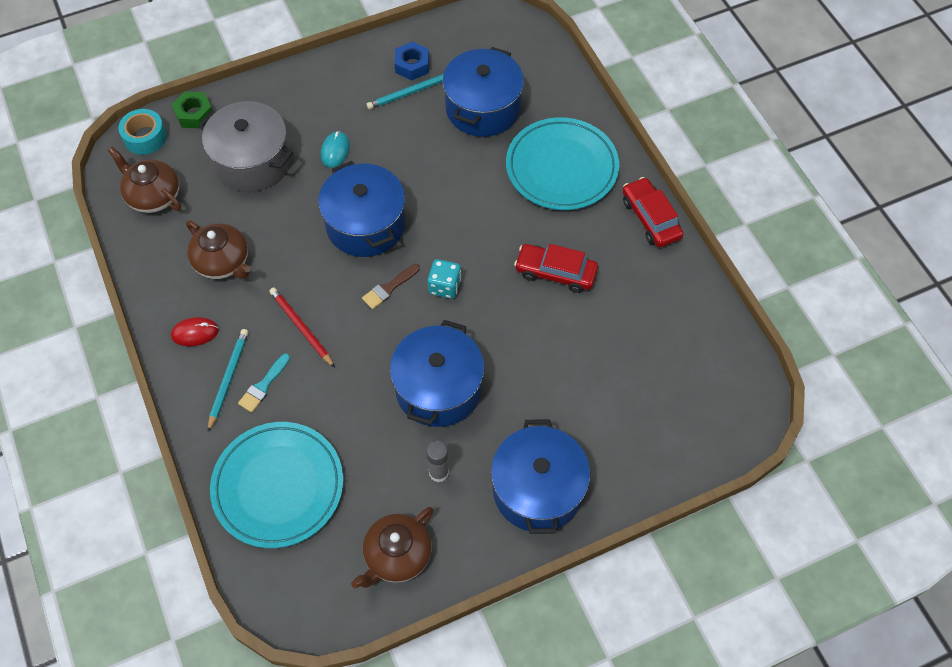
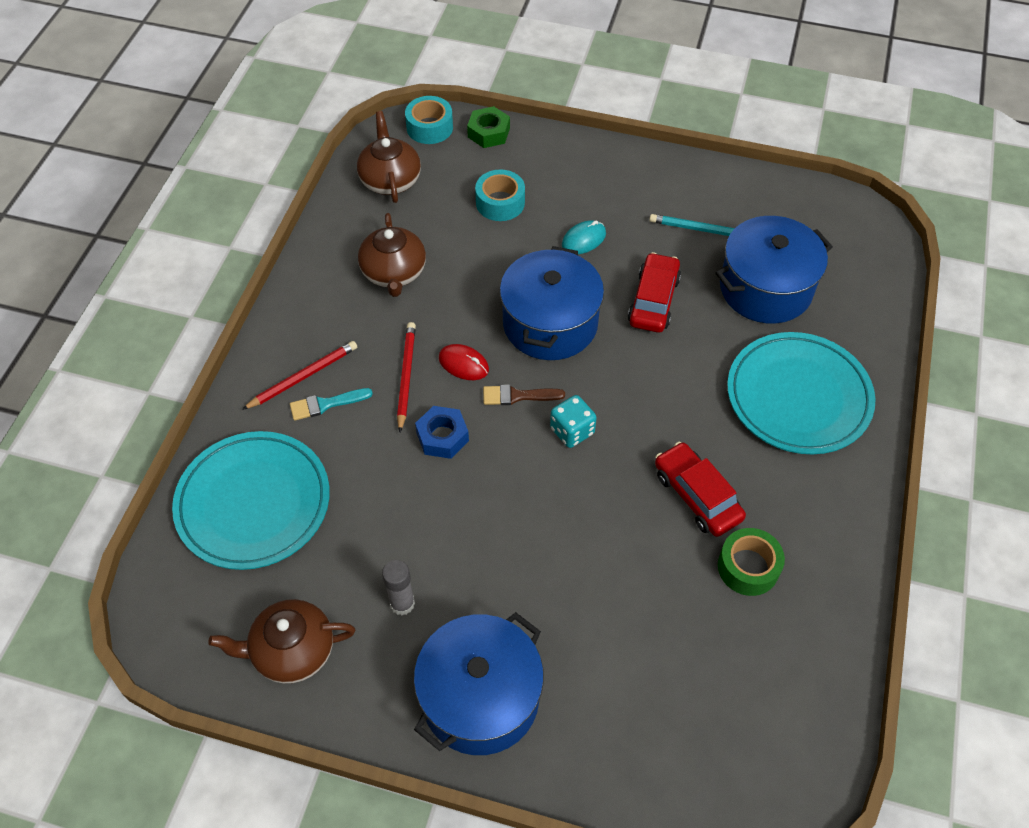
camera: 40 degrees right, 5 degrees down
(195, 333) = (314, 317): red mouse -> red mouse (463, 364)
(228, 379) = (303, 377): turquoise pencil -> red pencil
(252, 161) = (500, 203): grey pot -> turquoise tape
(412, 65) = (729, 207): blue nut -> blue nut (442, 436)
(438, 388) = (476, 523): blue pot -> none
(621, 294) = (748, 567): none -> green tape
(650, 218) = (853, 512): red car -> red car (653, 300)

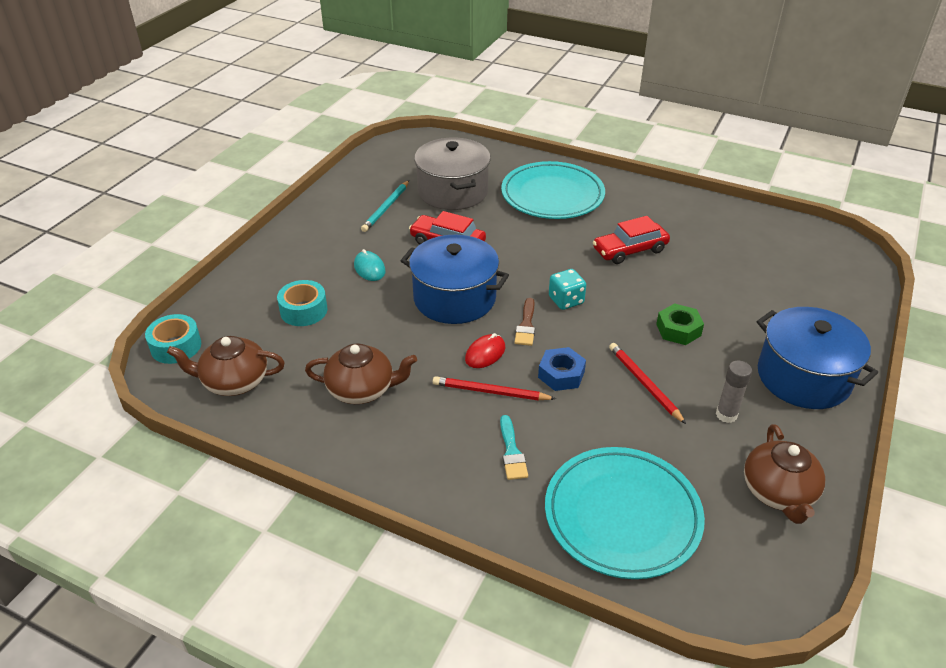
camera: 80 degrees left, 15 degrees down
(303, 377) = (474, 468): red pencil -> red pencil (644, 384)
(488, 133) = (208, 307): green nut -> green nut (678, 330)
(748, 567) = (687, 238): green tape -> none
(765, 288) = (453, 192): blue pot -> grey pot

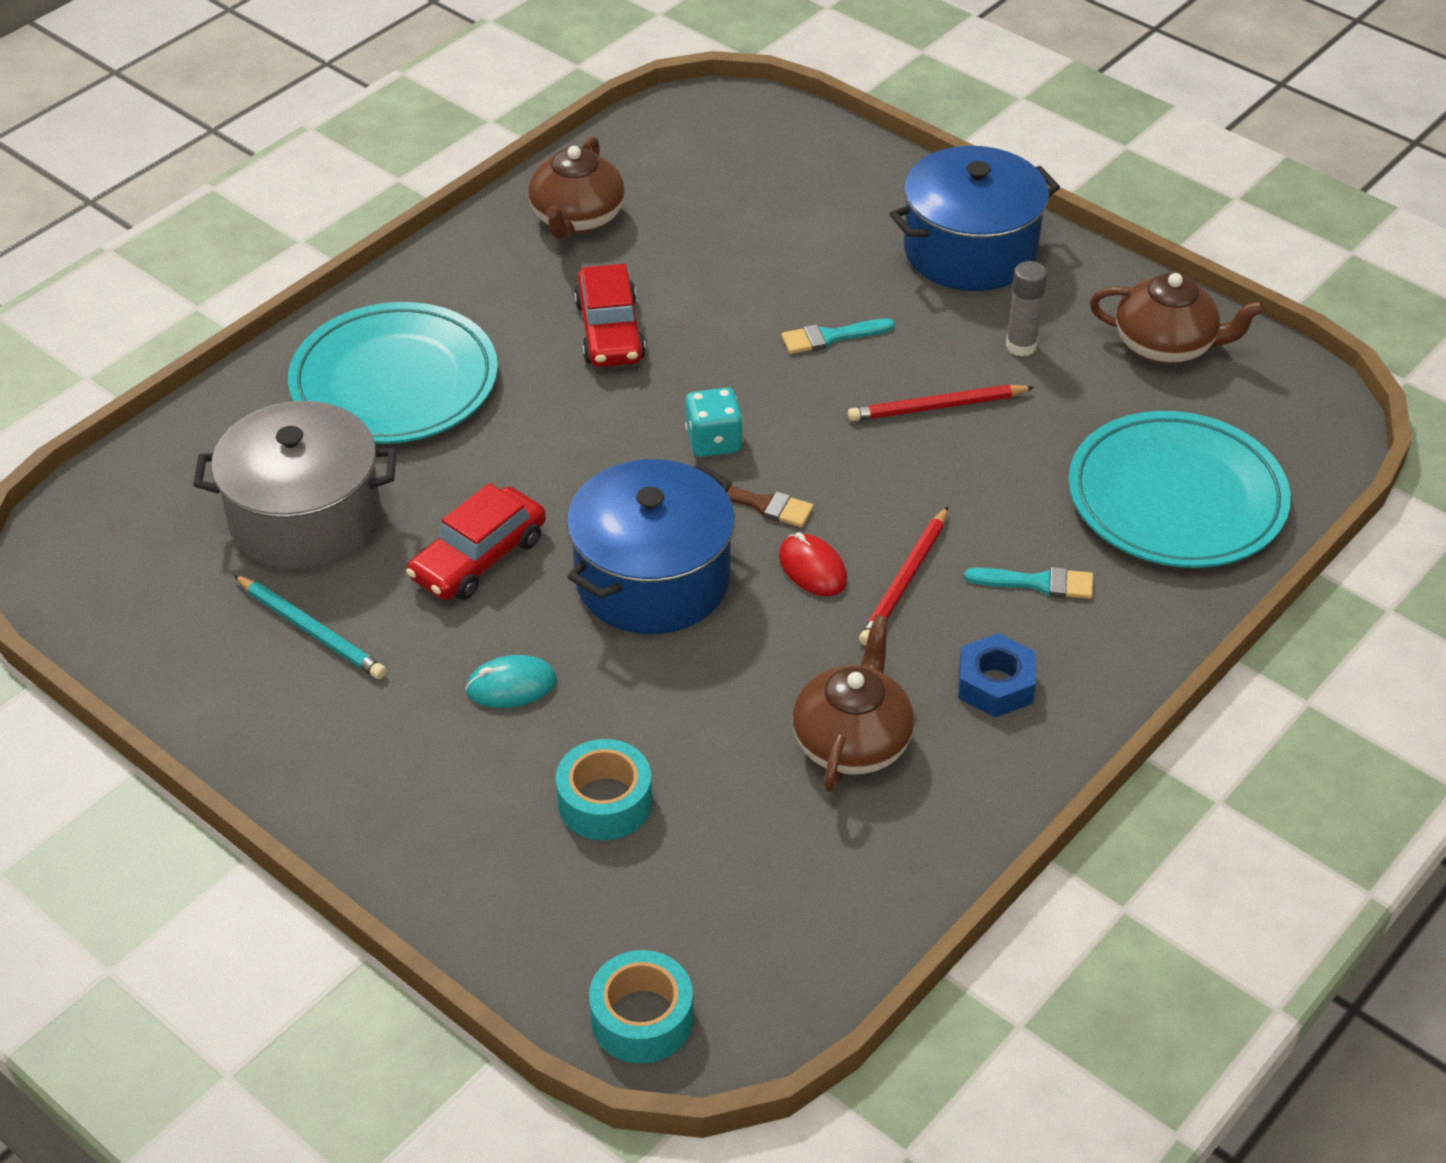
camera: 75 degrees left, 5 degrees up
(234, 382) = (777, 924): brown teapot -> brown teapot (577, 219)
(561, 374) = (890, 490): blue nut -> blue nut (995, 684)
(678, 330) = (831, 337): green nut -> turquoise brush

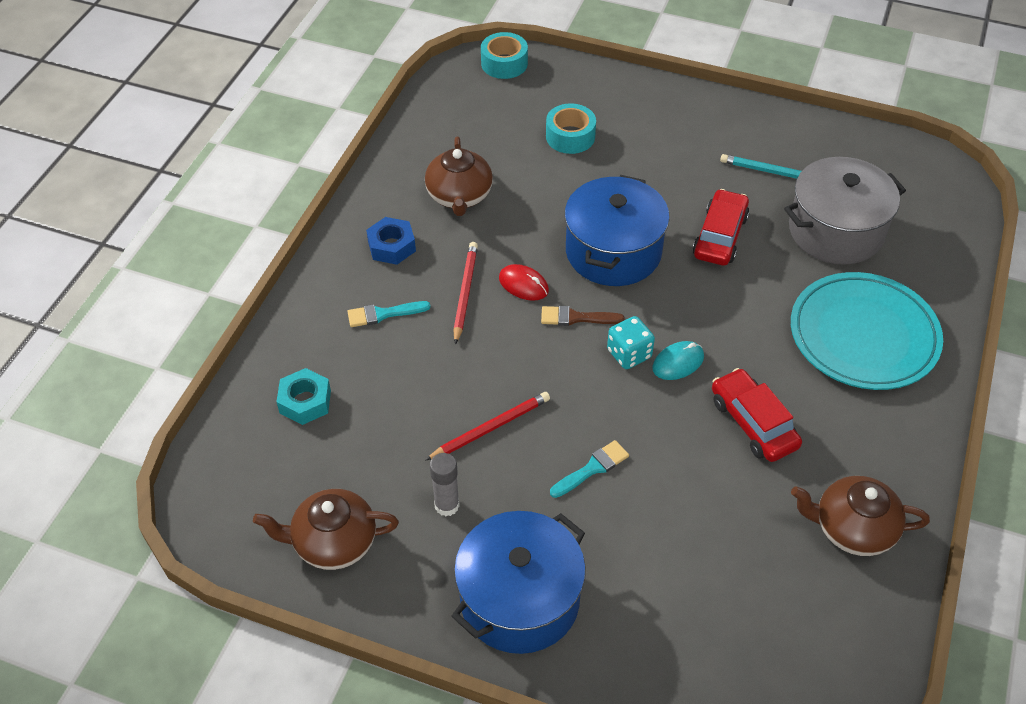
camera: 160 degrees right, 5 degrees up
(511, 686) = (652, 175): turquoise mouse -> turquoise mouse (678, 362)
(577, 219) = (852, 528): brown teapot -> brown teapot turned 75 degrees counterclockwise
(1176, 498) = (305, 401): turquoise plate -> turquoise nut

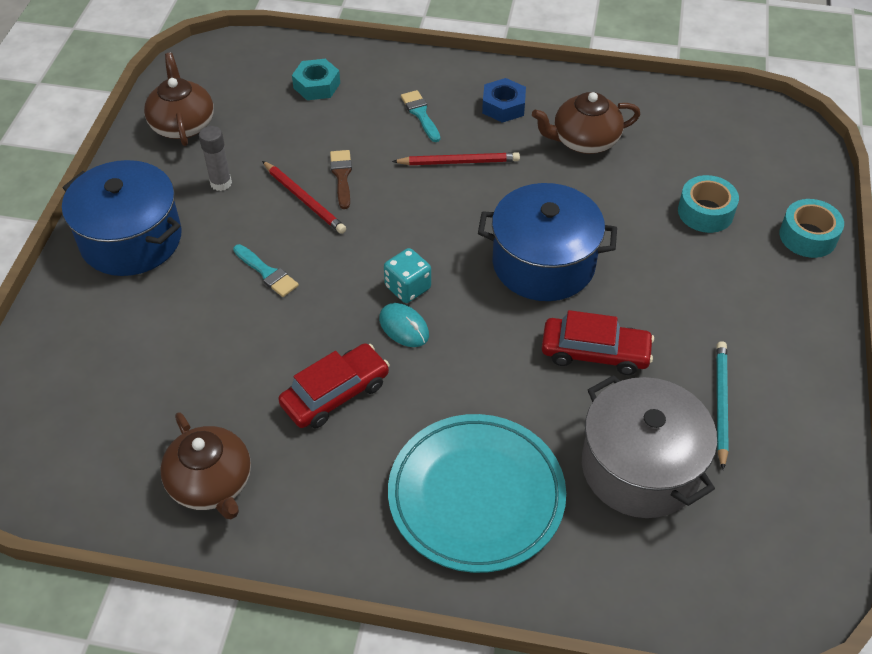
camera: 80 degrees right, 0 degrees up
(504, 63) = (800, 147): turquoise tape -> turquoise tape (808, 236)
(523, 284) = (479, 200): red mouse -> none
(576, 318) = (446, 243): brown brush -> brown brush (342, 176)
(852, 528) = (211, 484): brown teapot -> brown teapot turned 150 degrees clockwise

